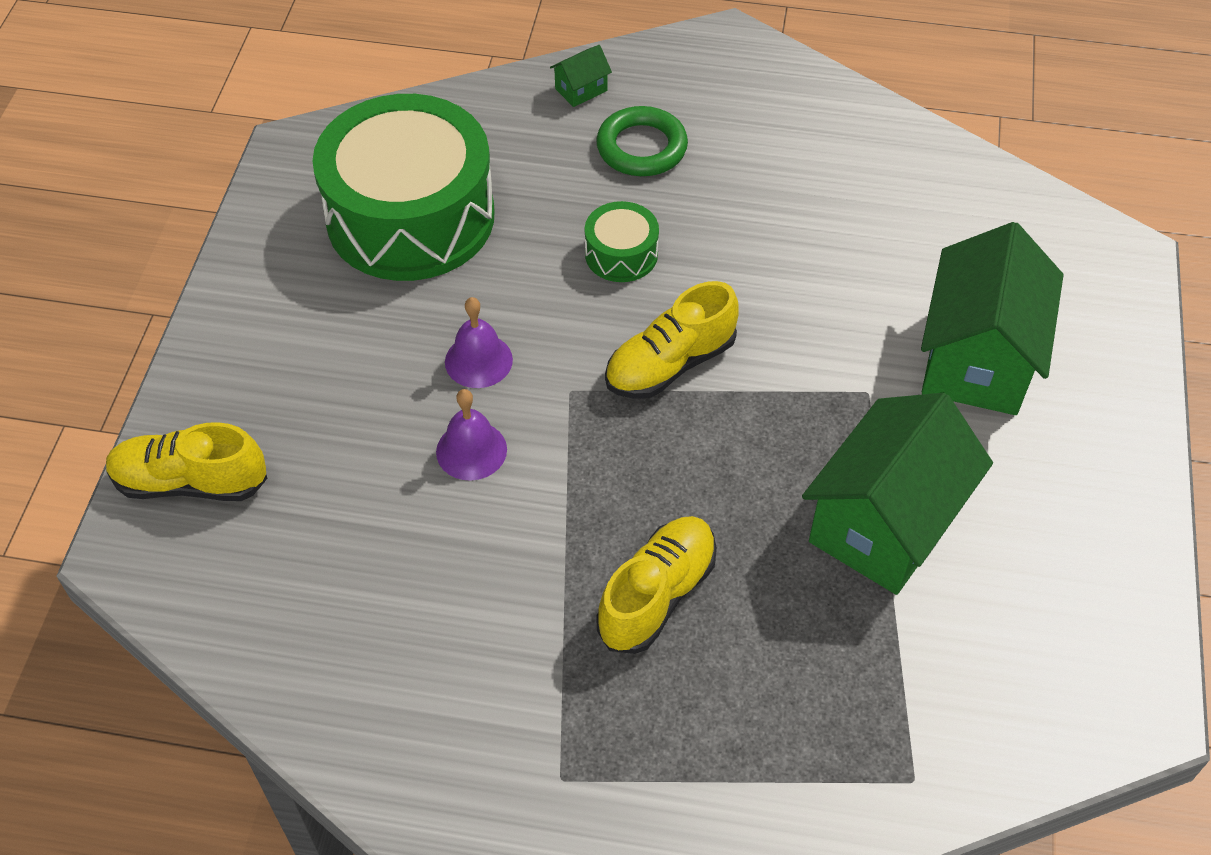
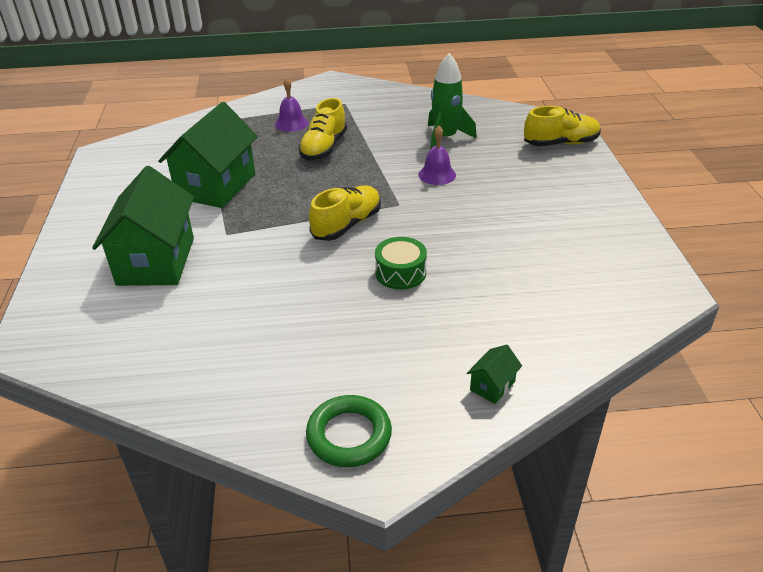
camera: 165 degrees right, 15 degrees down
(399, 562) = (445, 138): none -> green rocket
(410, 217) = (553, 266): green drum -> none
(478, 360) = (457, 207): purple bell -> purple bell (291, 123)
(641, 147) = (418, 347): green ring -> green ring (349, 435)

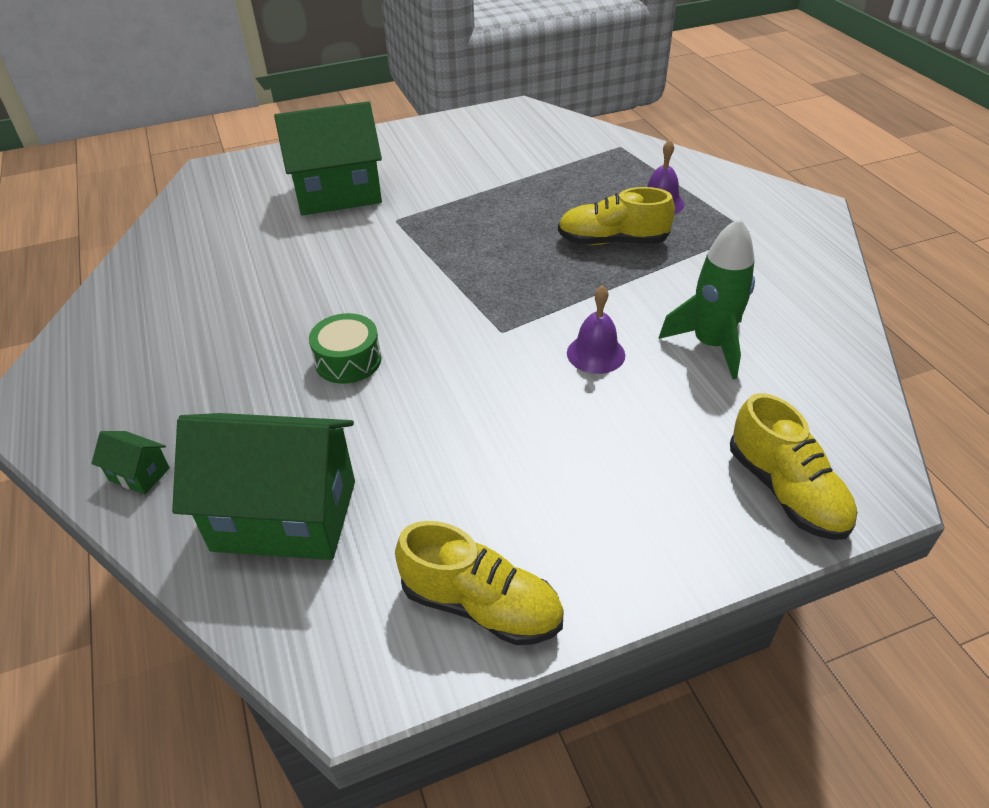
camera: 75 degrees right, 5 degrees up
(216, 186) = (486, 190): green house -> green house (285, 515)
(347, 225) = (439, 298): yellow shoe -> yellow shoe (481, 605)
(349, 435) = (77, 374): green ring -> none

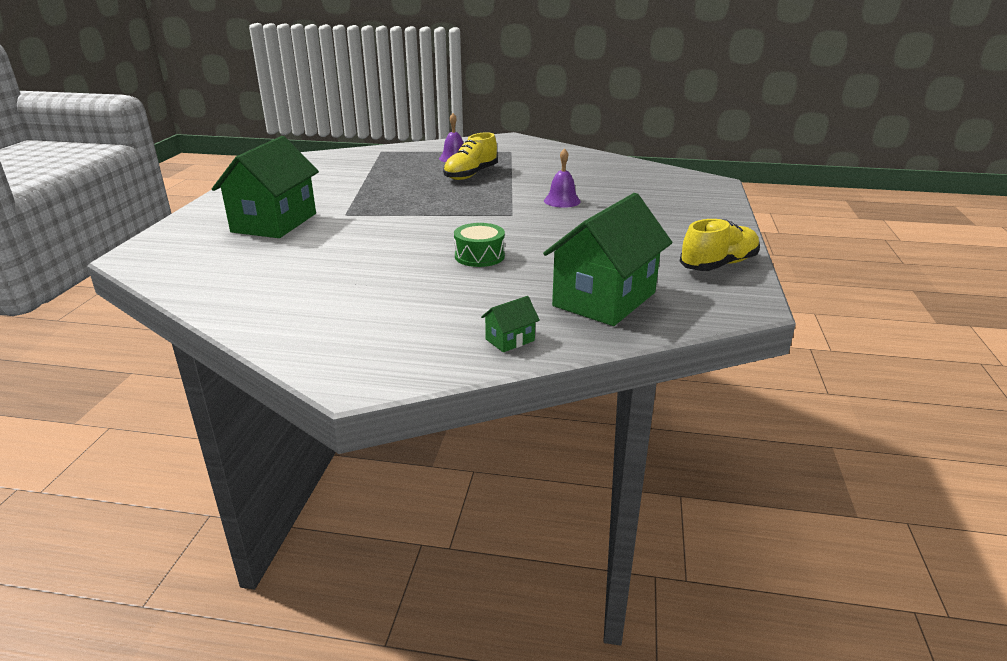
camera: 60 degrees left, 15 degrees down
(710, 345) = (587, 180): green rocket -> none
(786, 491) = (699, 194): yellow shoe -> none

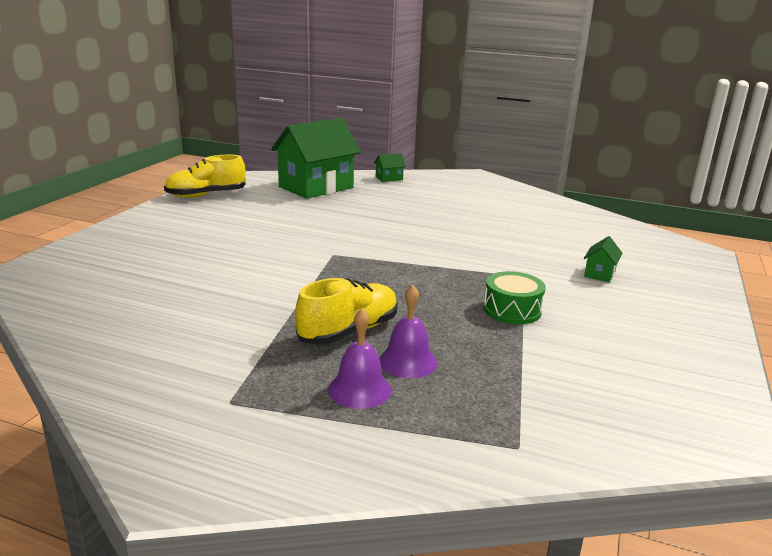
camera: 170 degrees left, 5 degrees down
(274, 223) = (599, 274): green house -> green house, size x0.40
(479, 256) = (387, 220): green drum -> green drum (512, 310)
(562, 201) = (260, 266): purple bell -> purple bell (408, 361)

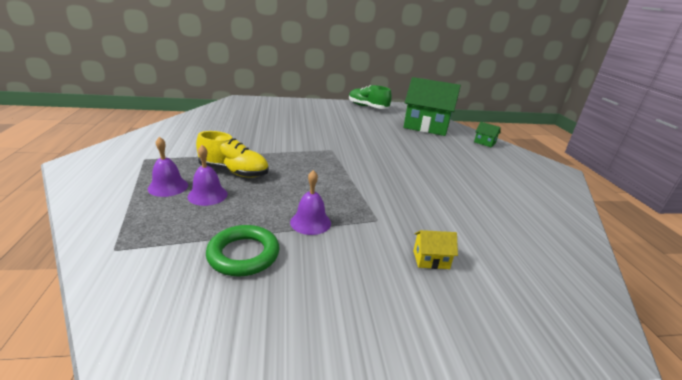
camera: 60 degrees right, 5 degrees up
(206, 195) = (367, 107): yellow shoe -> green shoe
(512, 310) = (310, 222): green drum -> purple bell
(561, 360) = (243, 254): none -> green ring
(599, 274) = (431, 260): green house -> yellow house

